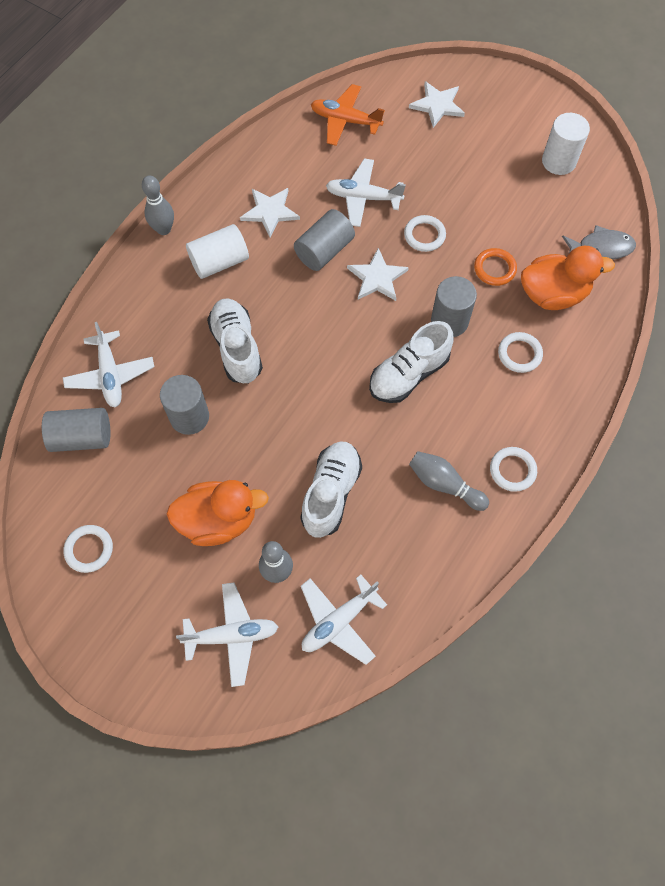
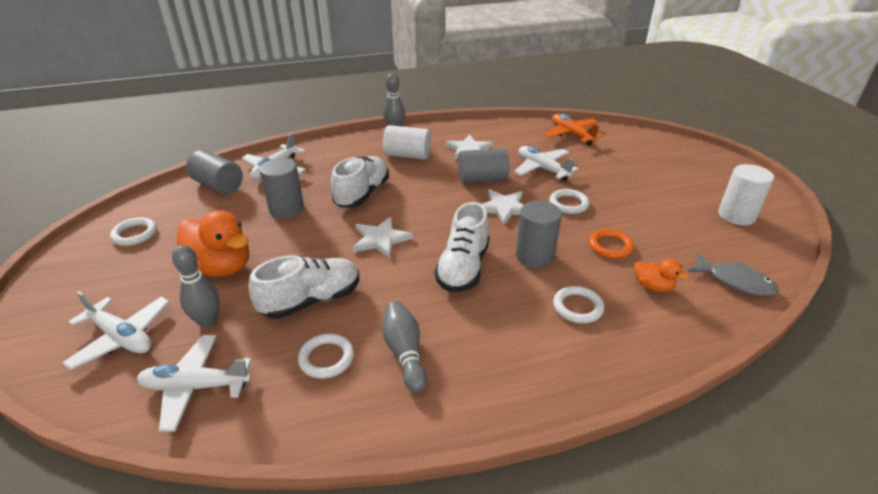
camera: 40 degrees right, 30 degrees down
(409, 374) = (463, 268): white shoe -> white shoe turned 75 degrees counterclockwise
(437, 105) = (651, 152): white star -> white star (380, 239)
(512, 470) = (479, 384): white ring -> white ring (326, 358)
(553, 294) = (653, 287): orange duck -> orange duck, size x0.51

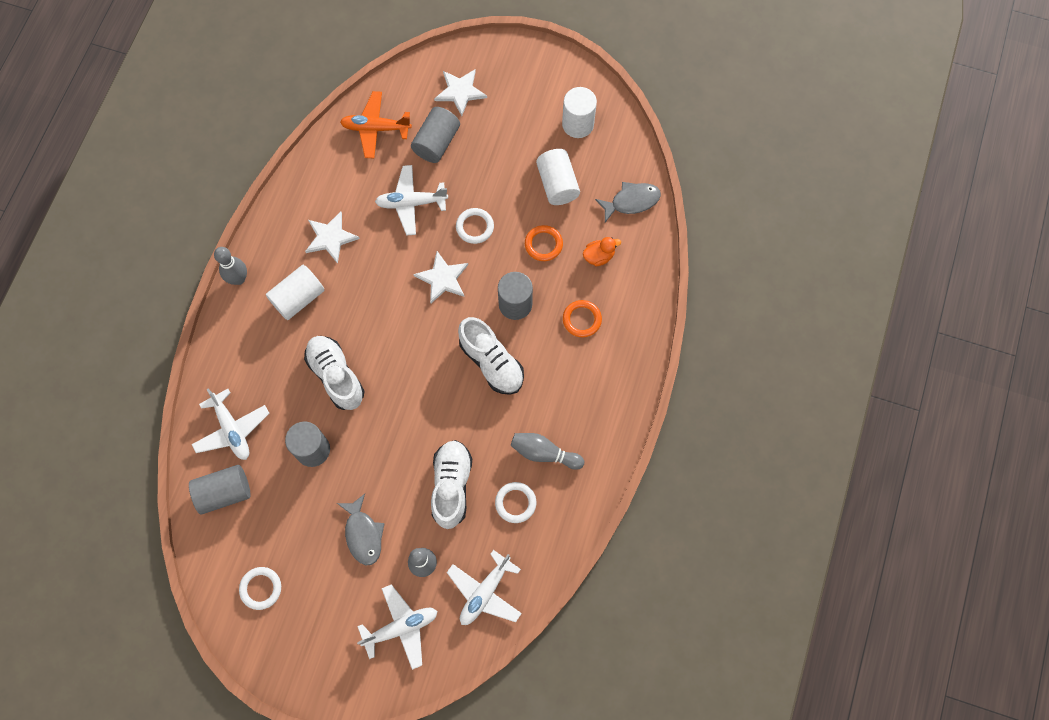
camera: 55 degrees left, 35 degrees up
(221, 267) = (363, 534): orange duck -> grey fish
(380, 239) = (414, 399): white star -> white star (460, 92)
(482, 179) = (389, 264): grey cylinder -> grey cylinder (436, 142)
(577, 307) = (582, 319): white ring -> orange ring
(671, 229) = (557, 184): none -> white cylinder

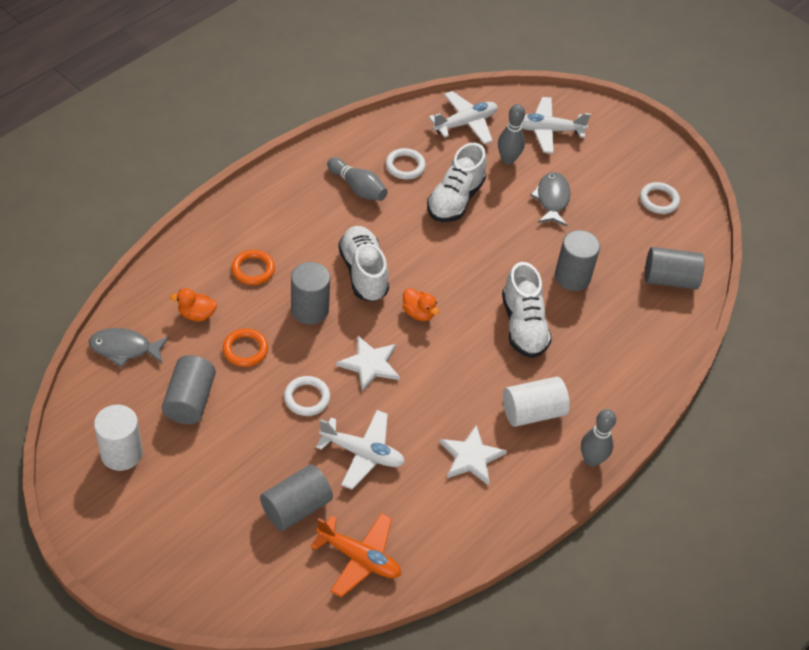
camera: 160 degrees left, 20 degrees down
(232, 429) = (646, 325): white plane -> none
(427, 345) = (418, 313): none -> orange duck
(460, 92) = (232, 556): white star -> none
(557, 184) = (190, 400): white cylinder -> grey cylinder

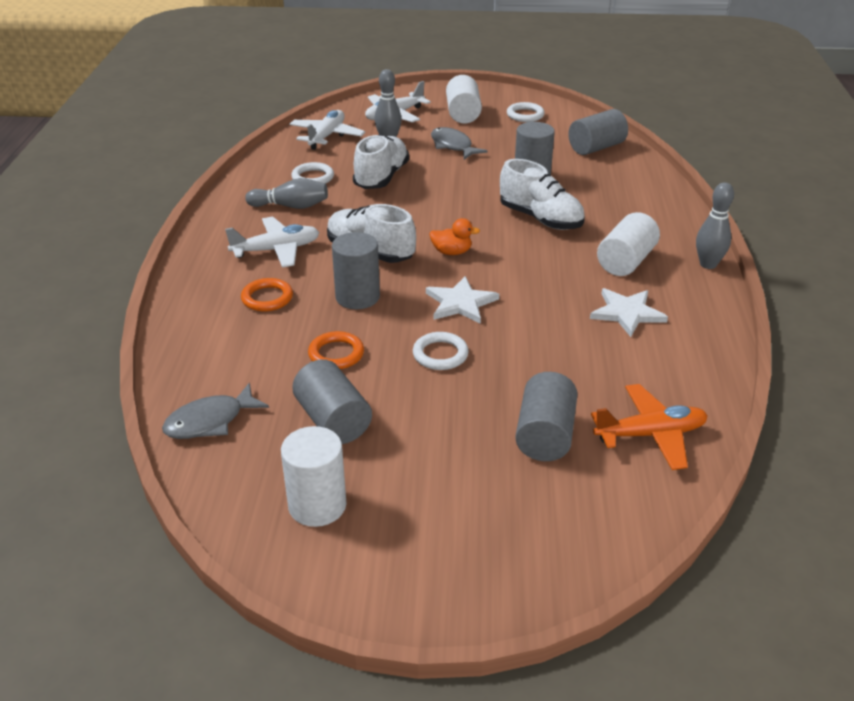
camera: 35 degrees left, 15 degrees down
(196, 314) = (253, 356): orange duck -> none
(362, 453) = (542, 362): white plane -> white plane (276, 250)
(455, 199) = (381, 177): white shoe -> white shoe turned 150 degrees counterclockwise
(606, 165) = (463, 114): none -> white cylinder

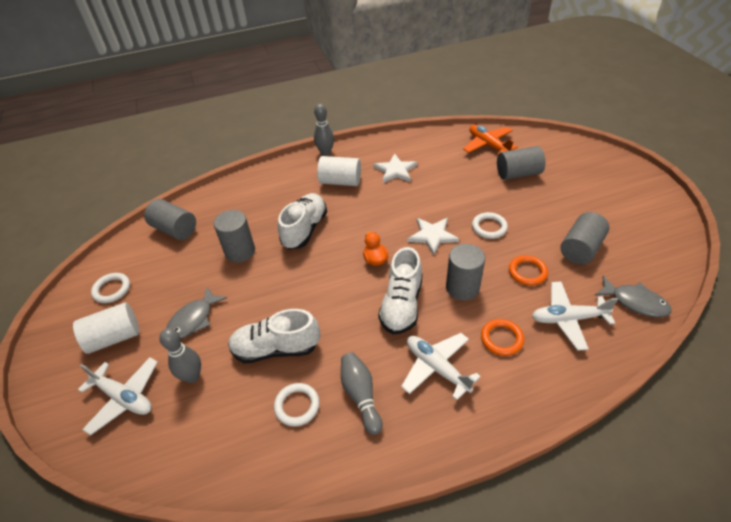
camera: 110 degrees left, 10 degrees up
(317, 505) = (637, 229): white cylinder -> none
(327, 136) = (194, 441): white plane -> white plane (568, 319)

